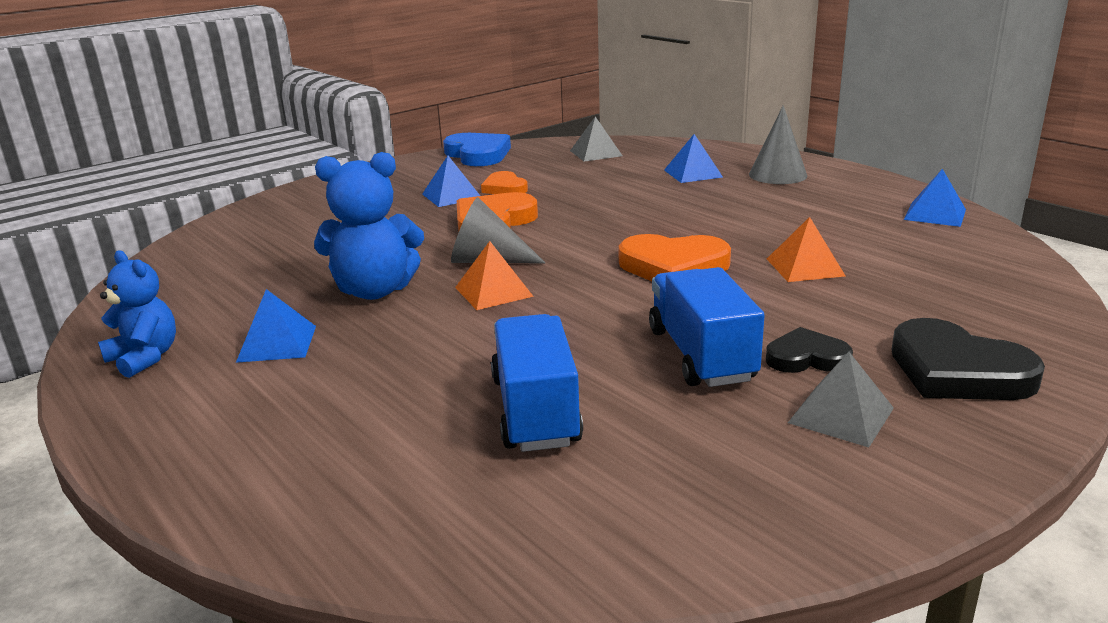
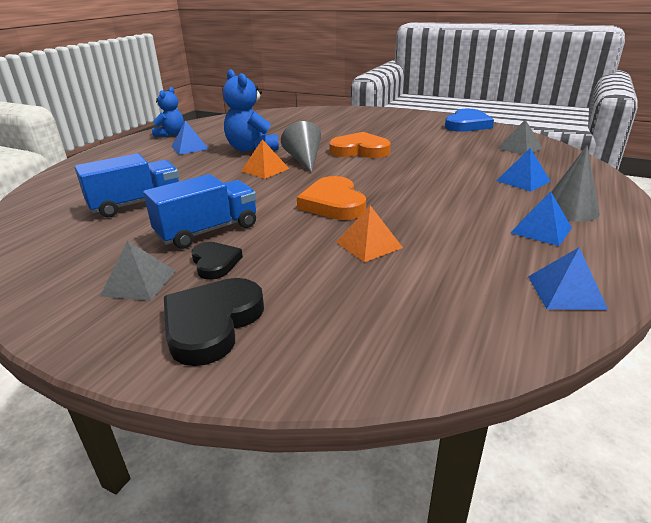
camera: 65 degrees right, 5 degrees up
(451, 196) = (390, 134): blue pyramid -> blue pyramid (541, 230)
(504, 188) = (418, 141): orange heart -> none

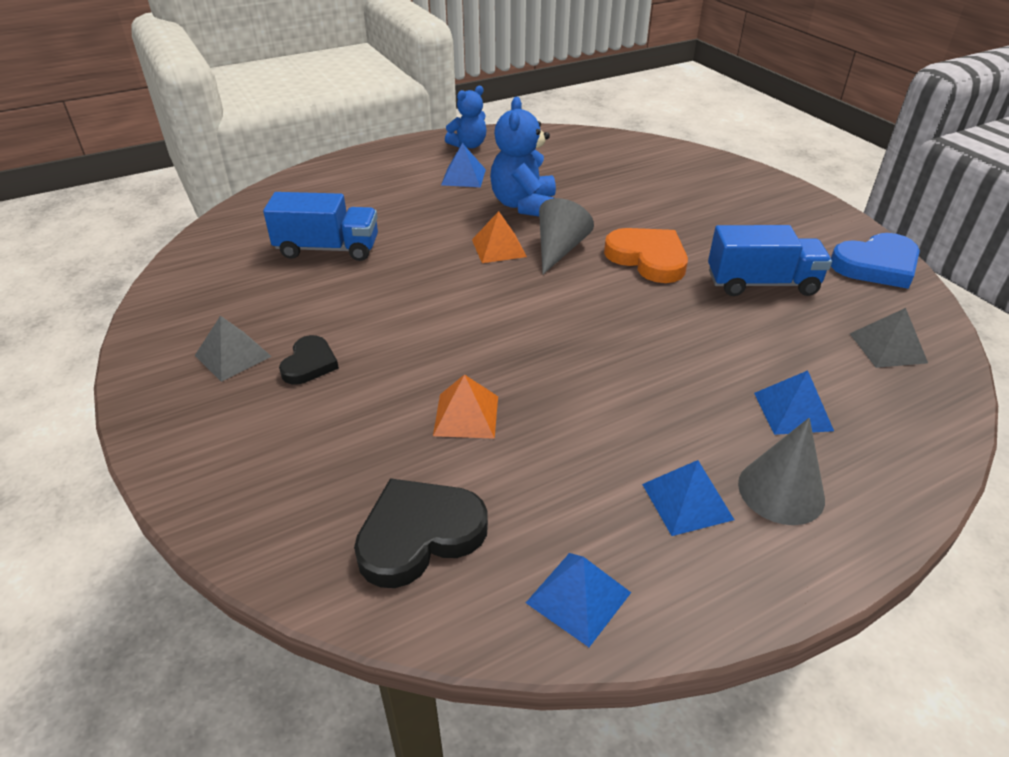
camera: 35 degrees right, 10 degrees up
(208, 231) = (347, 318): blue truck -> blue truck (761, 283)
(212, 323) = (235, 433): black heart -> black heart (419, 535)
(333, 203) = (505, 336): orange heart -> none

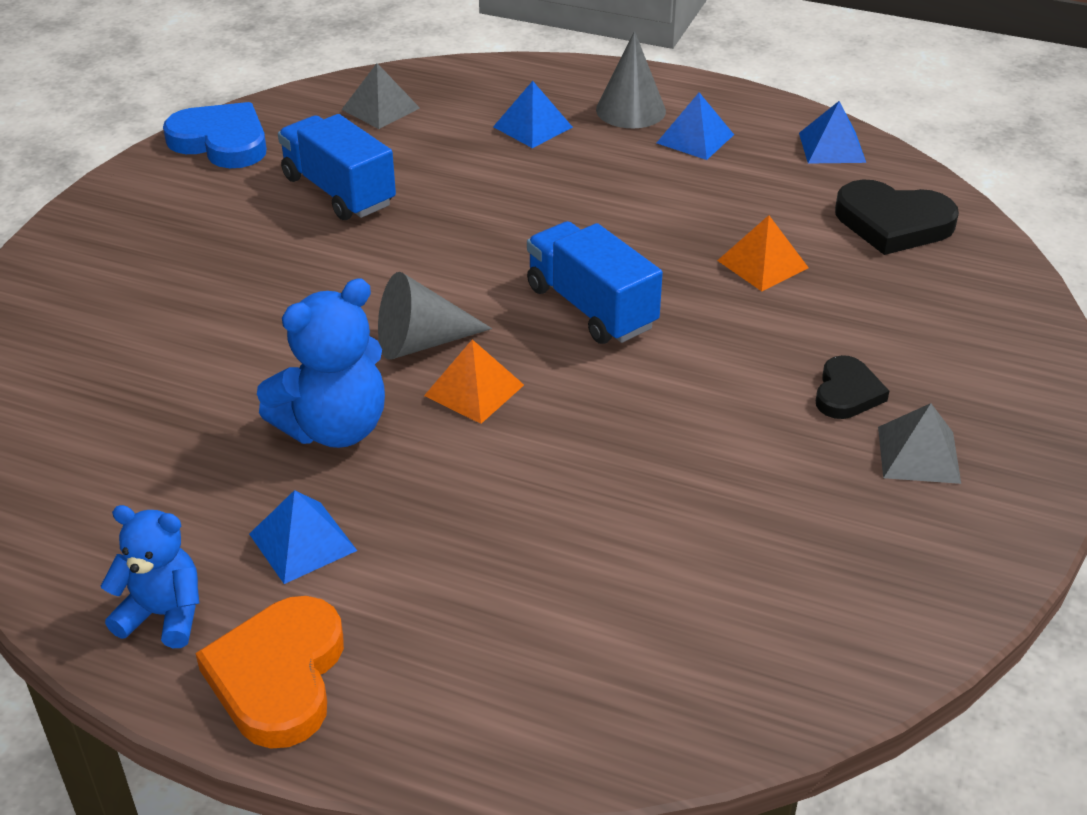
camera: 130 degrees left, 0 degrees up
(309, 364) = (847, 393): black heart -> black heart turned 135 degrees clockwise
(328, 249) = (661, 539): blue truck -> blue truck (591, 307)
(648, 258) = (367, 273): orange heart -> orange heart (278, 676)

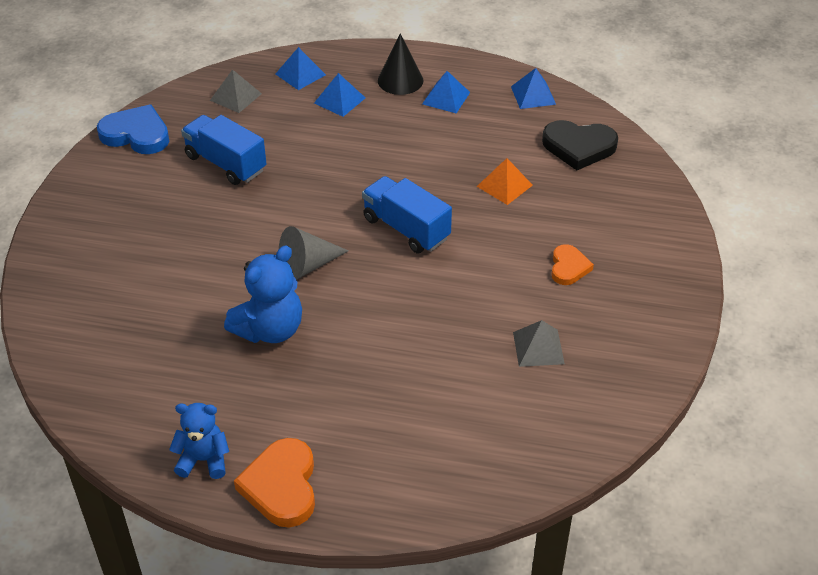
camera: 10 degrees left, 5 degrees up
(302, 542) = (271, 404): blue pyramid -> blue pyramid (300, 74)
(474, 390) = (348, 294): orange pyramid -> none
(630, 110) = (400, 80): grey cone -> black cone
(847, 393) = (568, 267): black heart -> orange heart
(919, 454) = (615, 302): grey pyramid -> grey pyramid (538, 348)

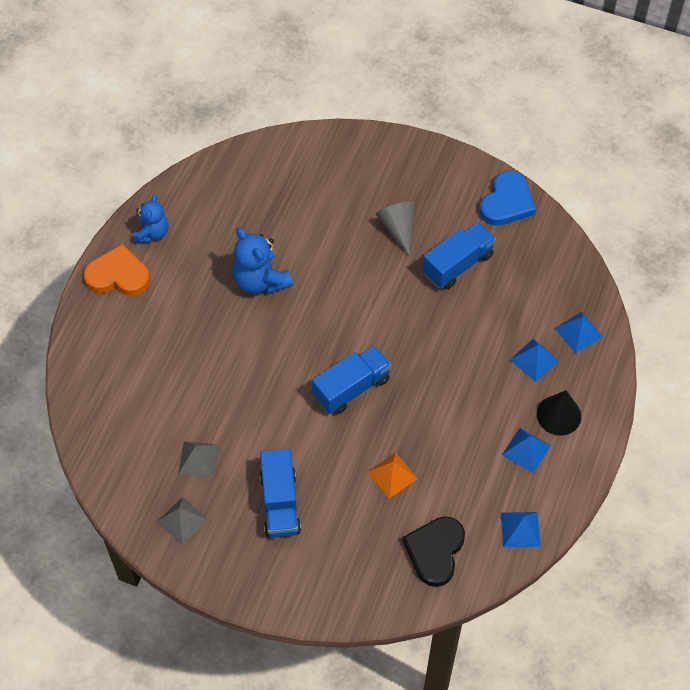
camera: 100 degrees right, 15 degrees up
(235, 97) = (550, 278): grey pyramid -> grey pyramid (182, 520)
(307, 265) = (323, 312): grey cone -> grey cone (398, 228)
(568, 267) = (280, 503): orange heart -> blue truck

